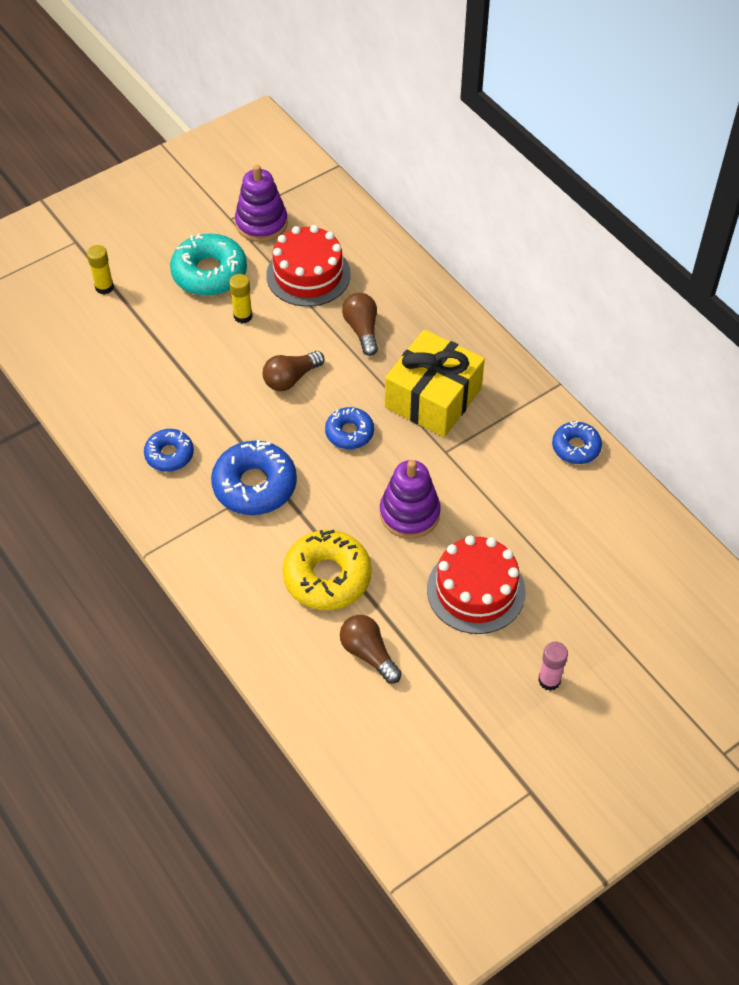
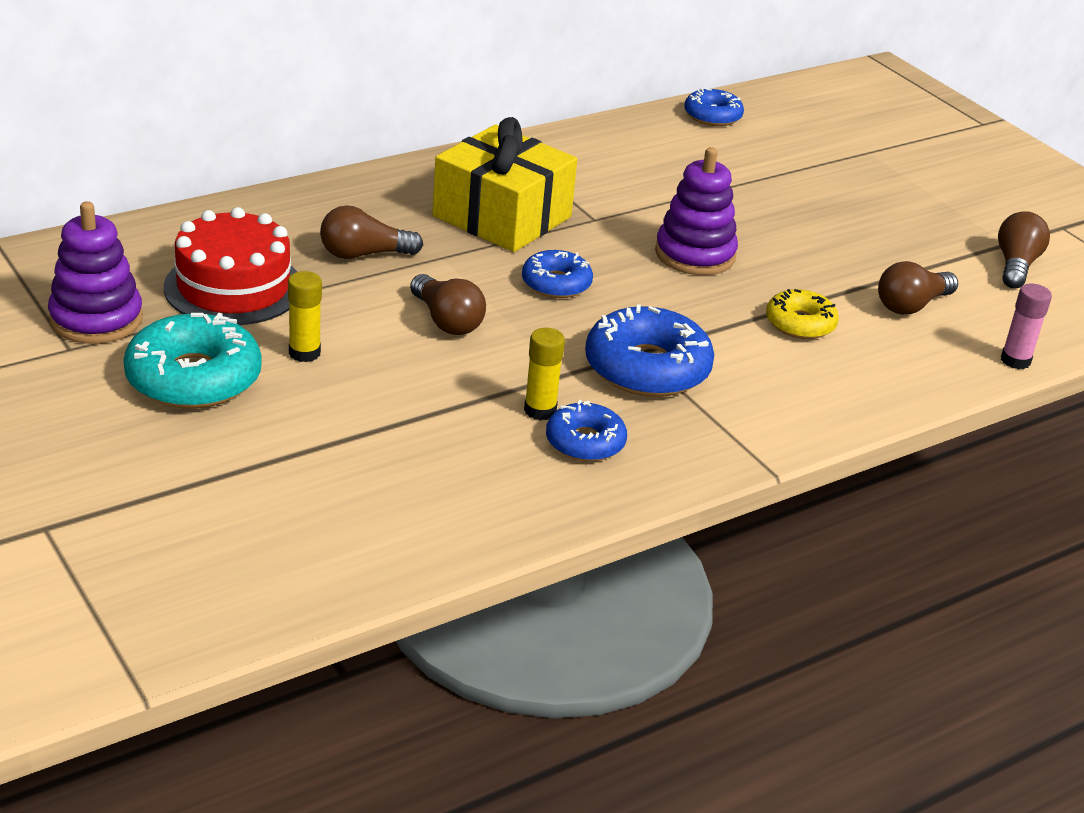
camera: 90 degrees left, 20 degrees down
(104, 287) = (185, 495): yellow glue stick -> yellow glue stick (540, 410)
(327, 577) = (800, 324): yellow donut -> yellow donut, size x0.59
(450, 741) = (1016, 265): none -> brown light bulb
(476, 590) = (807, 225): red cake -> none
(549, 680) = (921, 198): pink glue stick -> pink glue stick (1015, 360)
(576, 447) = (593, 138): blue donut -> blue donut (712, 116)

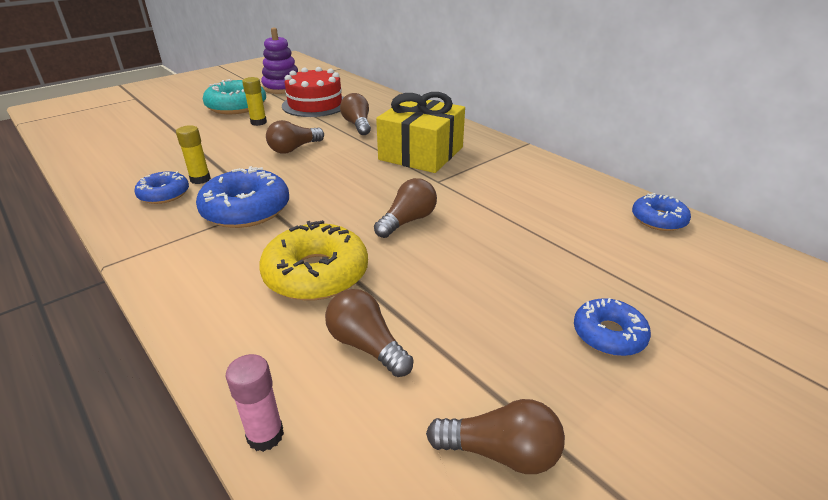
camera: 85 degrees right, 0 degrees up
(556, 283) = (345, 174): blue donut -> blue donut (608, 334)
(695, 254) = (408, 221): purple stacking toy -> brown light bulb
(800, 324) = (316, 273): yellow donut -> yellow donut, size x1.69

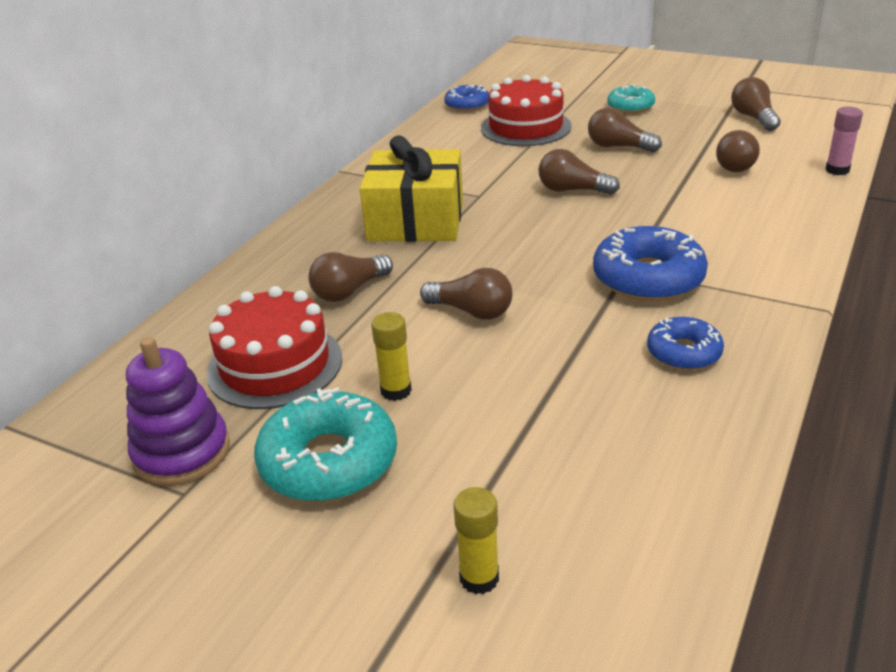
camera: 110 degrees left, 0 degrees up
(200, 179) = (622, 345): yellow glue stick -> yellow glue stick (479, 578)
(316, 273) = (694, 204): yellow donut -> none
(482, 277) = (618, 147): none -> brown light bulb
(574, 237) = (525, 127): none -> red cake
(608, 334) = (630, 106): blue donut -> turquoise donut

